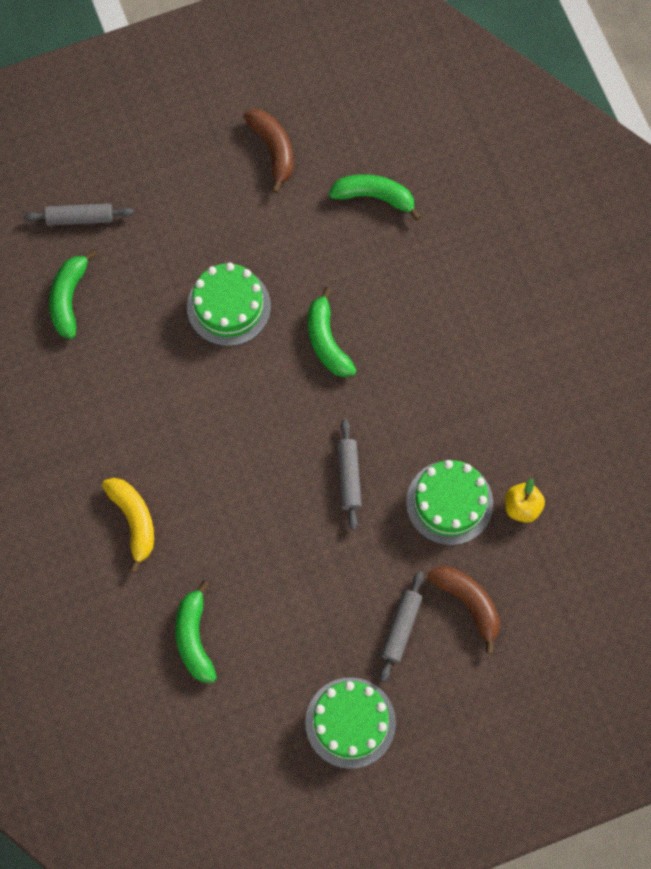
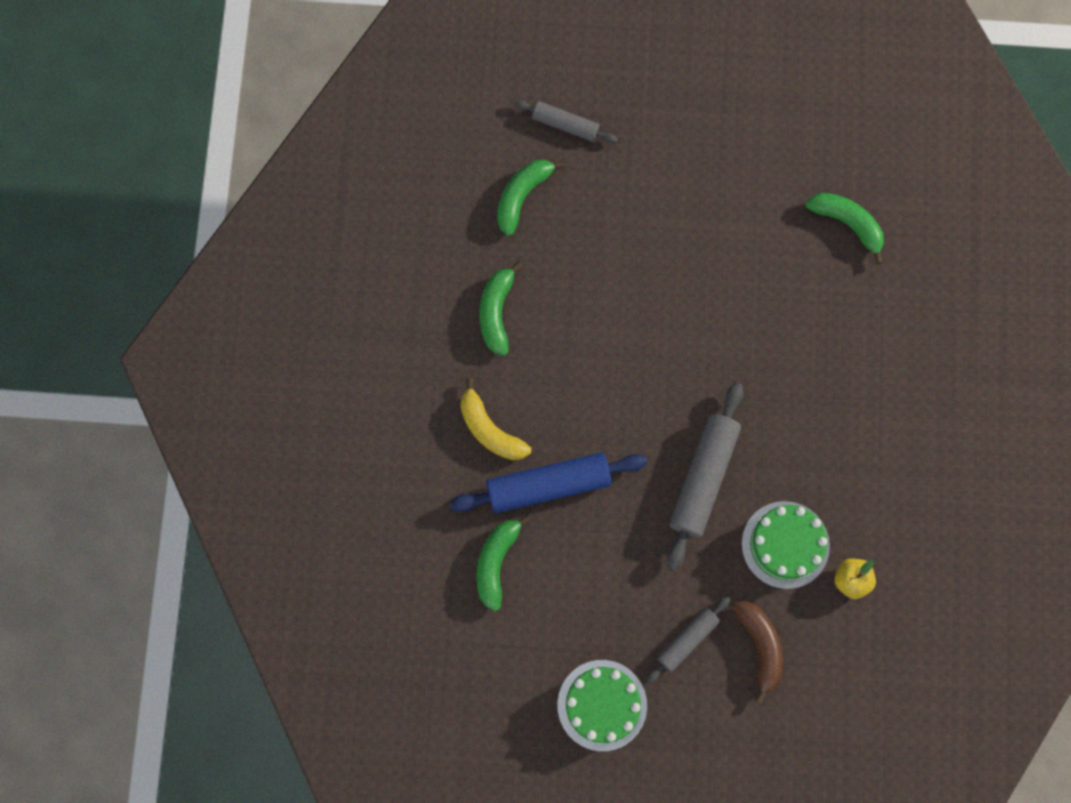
camera: 25 degrees right, 5 degrees up
(134, 521) = (490, 429): yellow banana -> yellow banana turned 135 degrees clockwise
(211, 547) = (548, 485): none -> blue rolling pin
(228, 306) = (664, 268): green cake -> none
(273, 150) = (773, 137): brown banana -> none
(327, 341) = (740, 342): green banana -> green banana (496, 312)
(348, 477) = (703, 478): grey rolling pin -> grey rolling pin, size x1.74

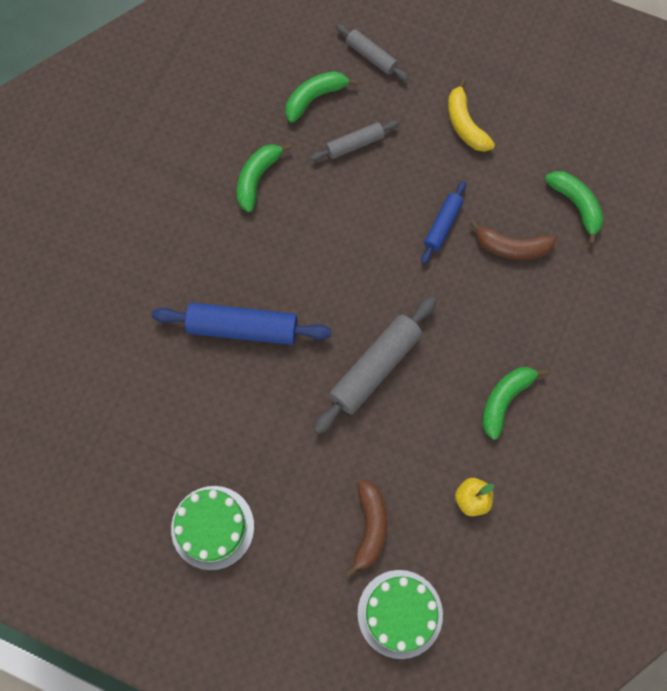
camera: 20 degrees right, 5 degrees down
(490, 429) = (213, 267): yellow banana -> yellow banana (465, 124)
(496, 562) = (173, 375): green banana -> green banana (504, 400)
(687, 640) = (308, 499): grey rolling pin -> grey rolling pin (355, 144)
(715, 295) = (443, 225): none -> blue rolling pin
(785, 544) = (425, 448): green cake -> green cake (400, 613)
(796, 295) = (511, 247): none -> brown banana

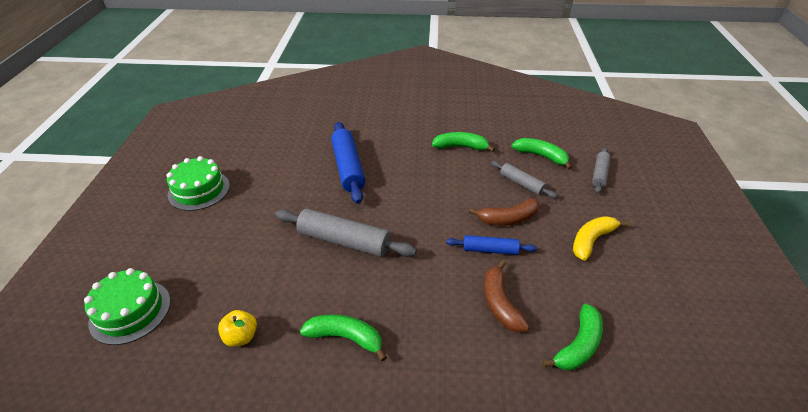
camera: 70 degrees right, 30 degrees down
(369, 527) = (206, 272): brown banana -> brown banana (508, 218)

